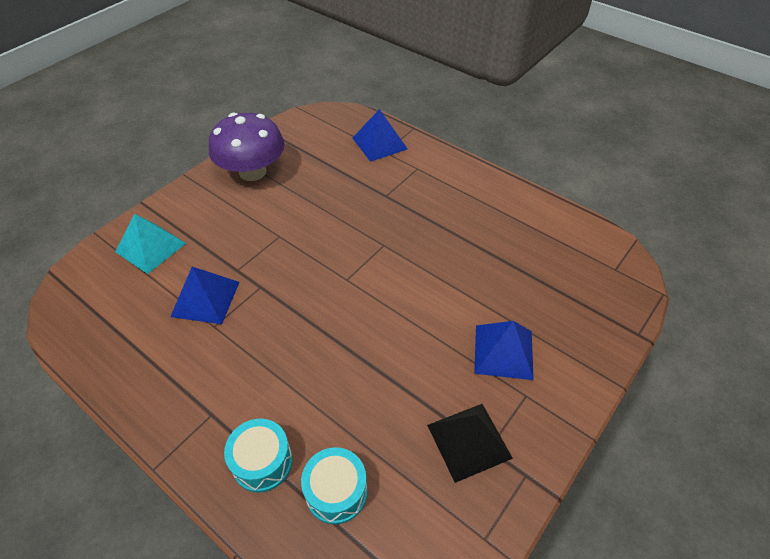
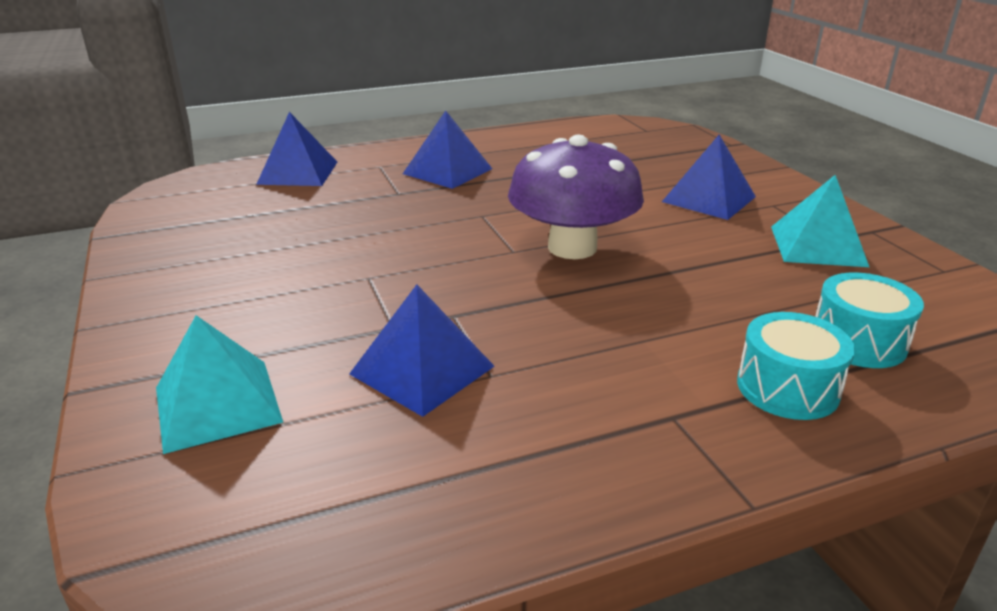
camera: 60 degrees left, 20 degrees down
(252, 171) = (194, 265): purple mushroom -> purple mushroom (572, 247)
(435, 200) = (447, 171): none -> blue pyramid
(469, 441) = (817, 246): black pyramid -> turquoise pyramid

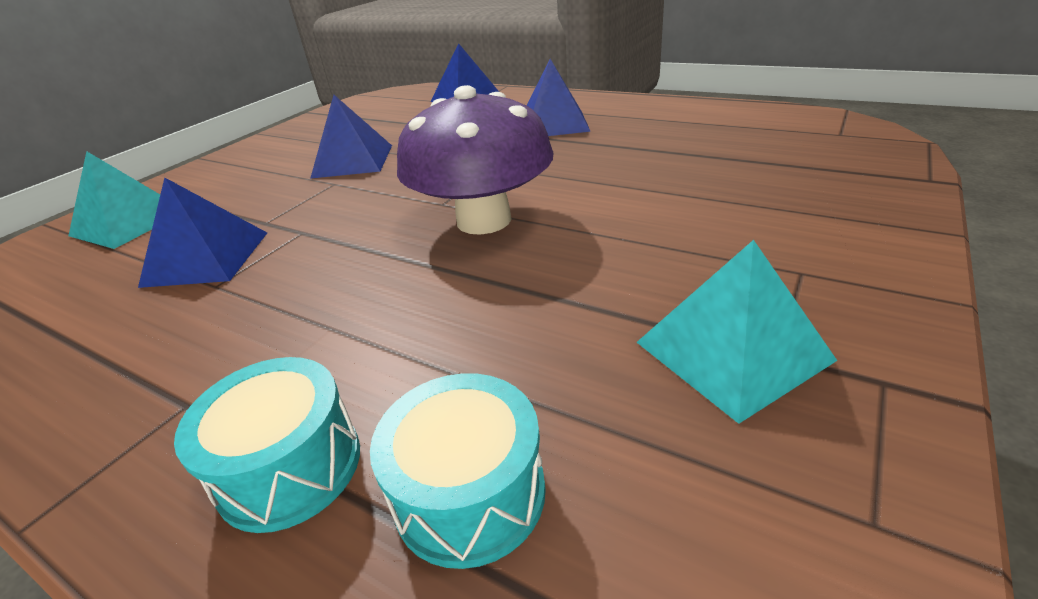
camera: 55 degrees right, 5 degrees up
(709, 199) = (728, 231): blue pyramid -> blue pyramid (353, 161)

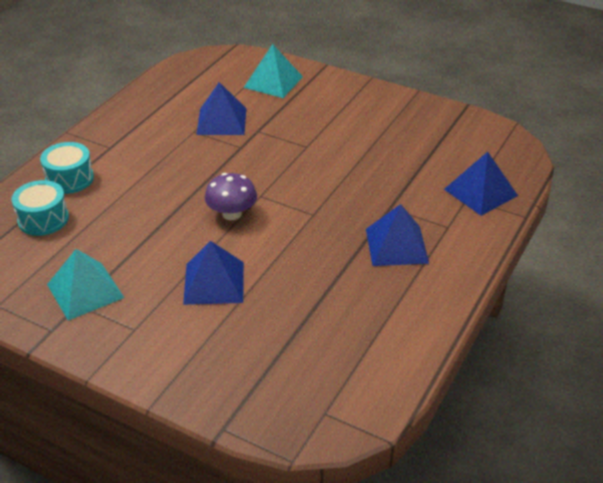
camera: 85 degrees right, 5 degrees up
(353, 161) = (343, 148): blue pyramid -> blue pyramid (214, 283)
(484, 220) = (232, 214): purple mushroom -> purple mushroom, size x0.59

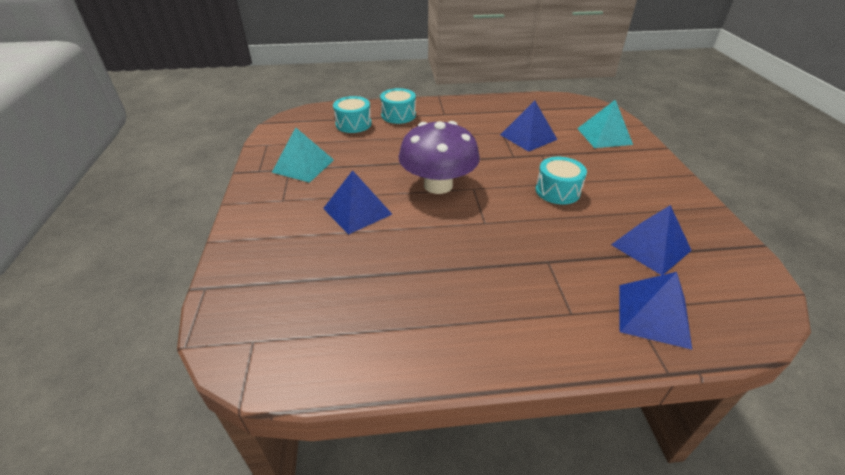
camera: 55 degrees right, 0 degrees up
(232, 214) = (438, 185): purple mushroom -> purple mushroom, size x1.71
(317, 153) = (557, 191): none -> turquoise drum
(396, 245) = (503, 289): blue pyramid -> blue pyramid (651, 247)

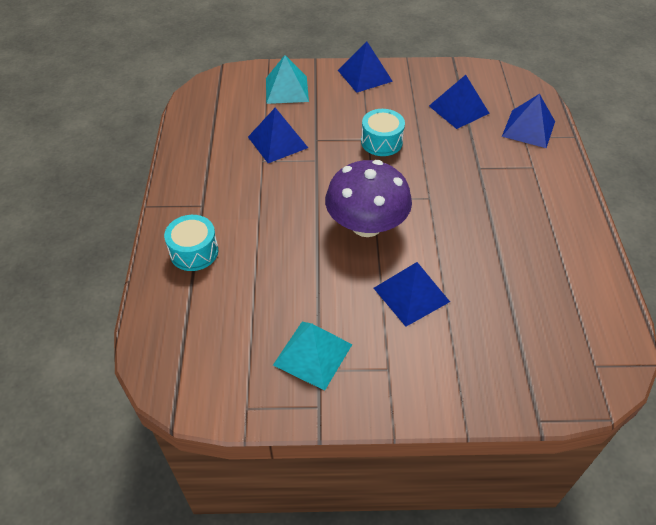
camera: 85 degrees left, 10 degrees up
(353, 124) = (207, 302): turquoise drum -> none
(662, 177) = (365, 75): none -> blue pyramid

